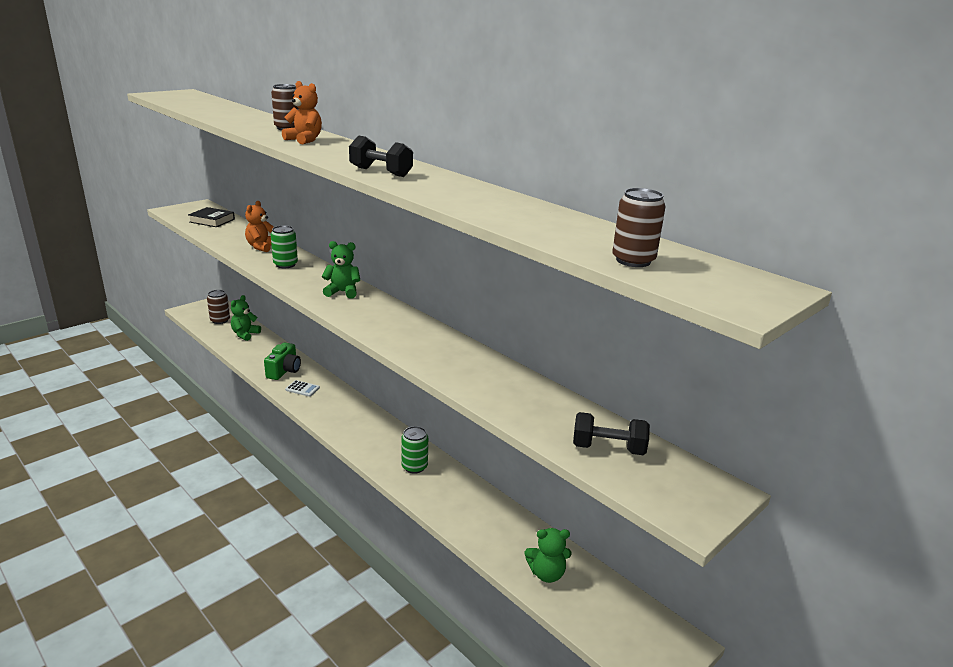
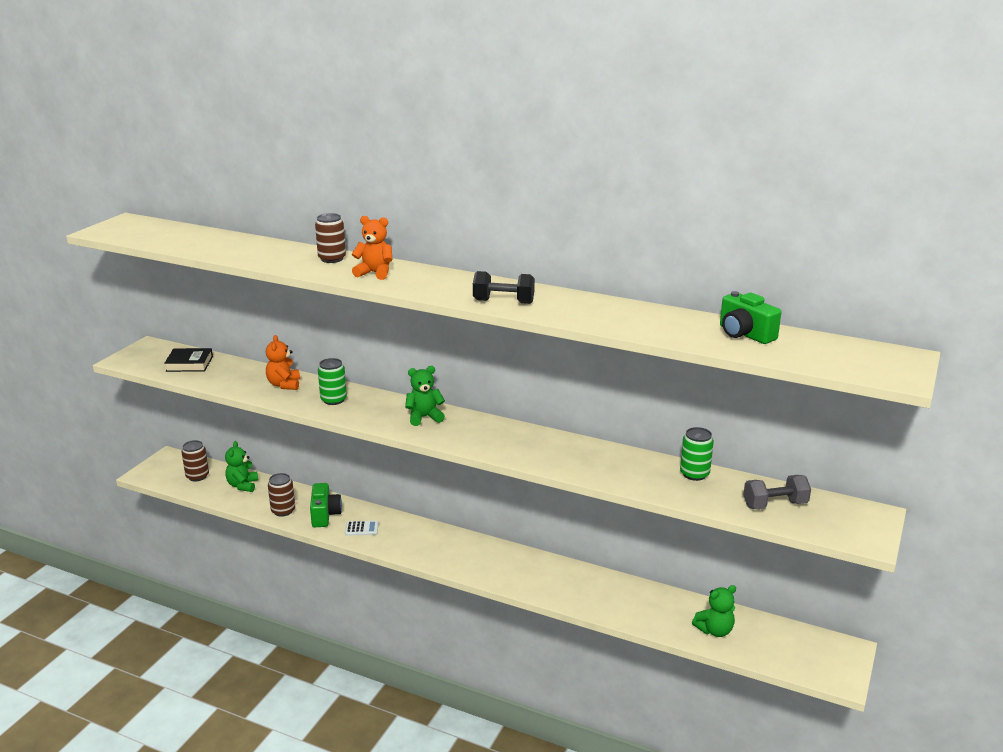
camera: 20 degrees left, 0 degrees up
(414, 467) = (536, 574): green can -> green can (694, 474)
(592, 233) = (744, 334): none -> green camera
(608, 448) = (775, 505): black dumbbell -> grey dumbbell
(633, 260) = (799, 355): brown can -> brown can (283, 511)

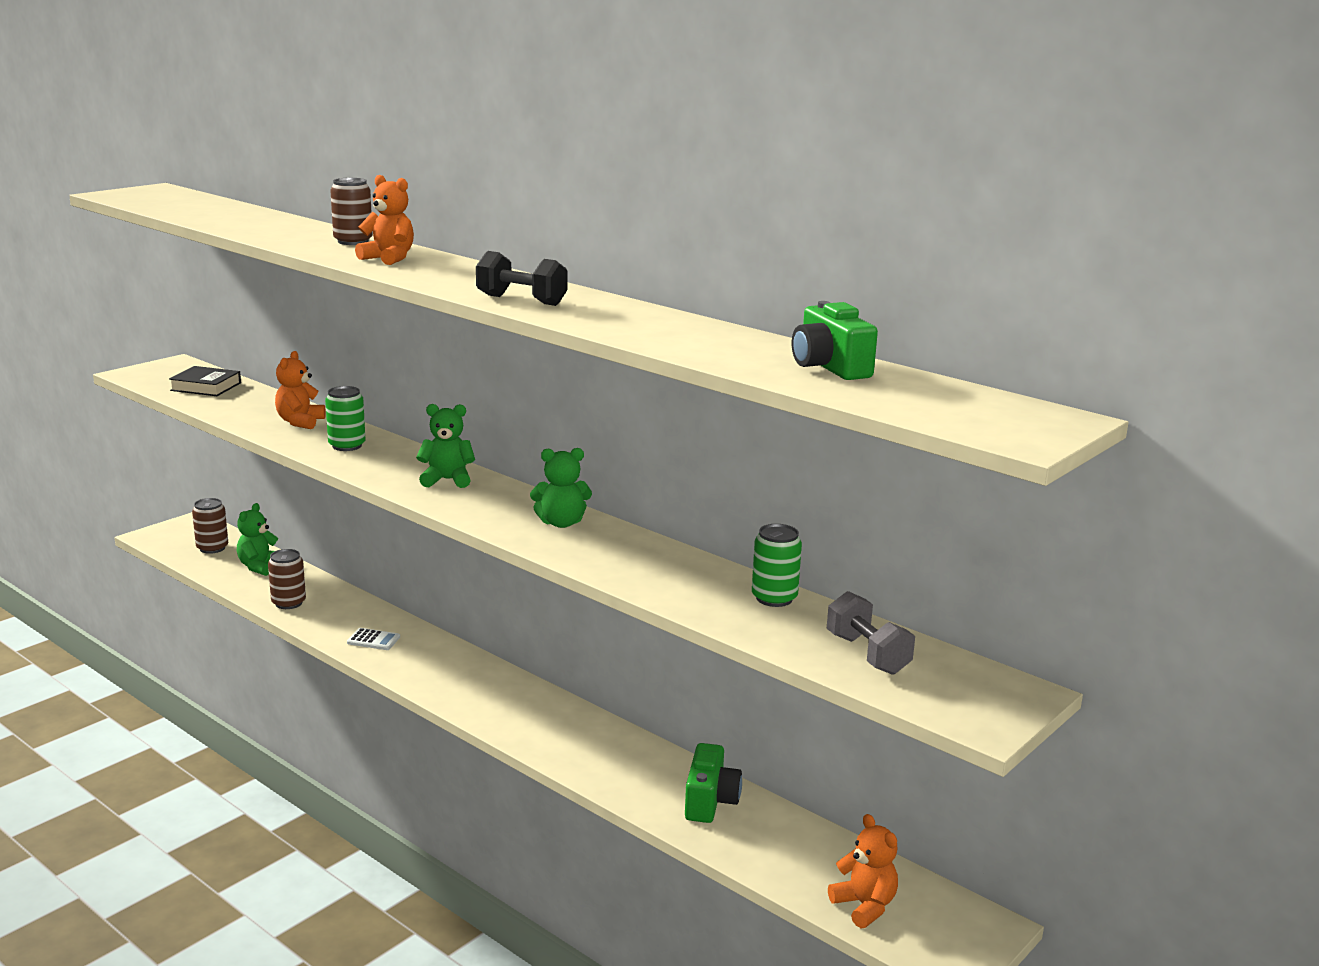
camera: 15 degrees right, 5 degrees down
(325, 515) = (338, 616): green camera -> green camera (710, 801)
(715, 630) = (788, 857): green teddy bear -> green teddy bear (561, 523)
(775, 505) = (867, 654): grey dumbbell -> grey dumbbell turned 60 degrees clockwise
(775, 653) = (864, 906): none -> orange teddy bear

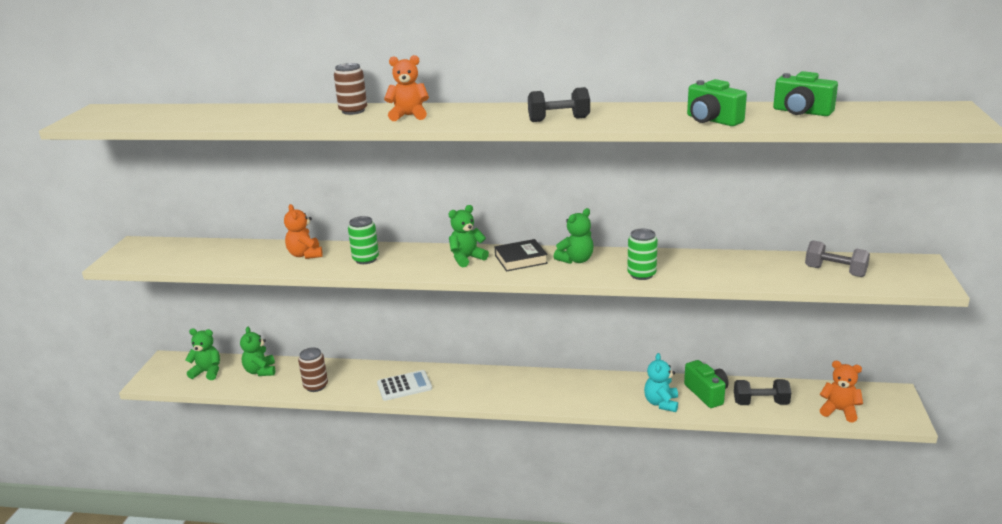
camera: 30 degrees left, 5 degrees up
(206, 387) = (191, 253): black book -> black book (521, 259)
(212, 548) = (207, 372): brown can -> green teddy bear
(373, 640) = (404, 386): white calculator -> white calculator, size x1.55
(633, 786) = (661, 403): none -> turquoise teddy bear
(687, 346) = (712, 120): none -> green camera
(765, 845) = (760, 403): none -> black dumbbell
(774, 598) = (748, 260): green can -> green can (641, 274)

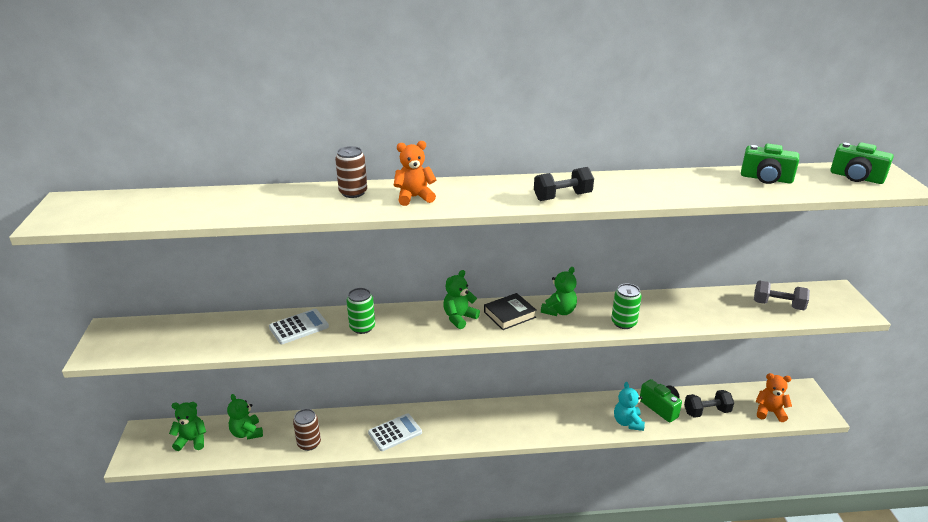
camera: 15 degrees left, 5 degrees up
(305, 255) = (299, 327): orange teddy bear -> white calculator
(712, 120) = (699, 192): green camera -> green camera (856, 177)

